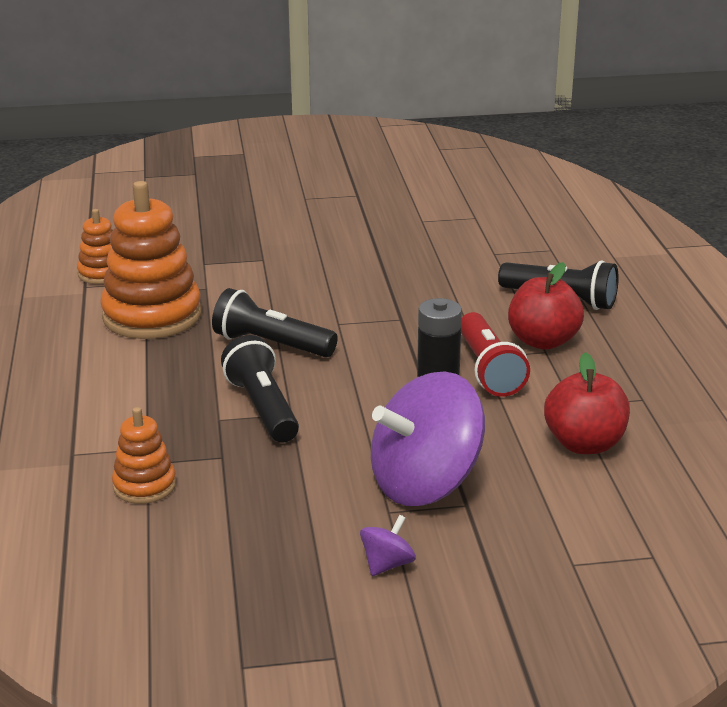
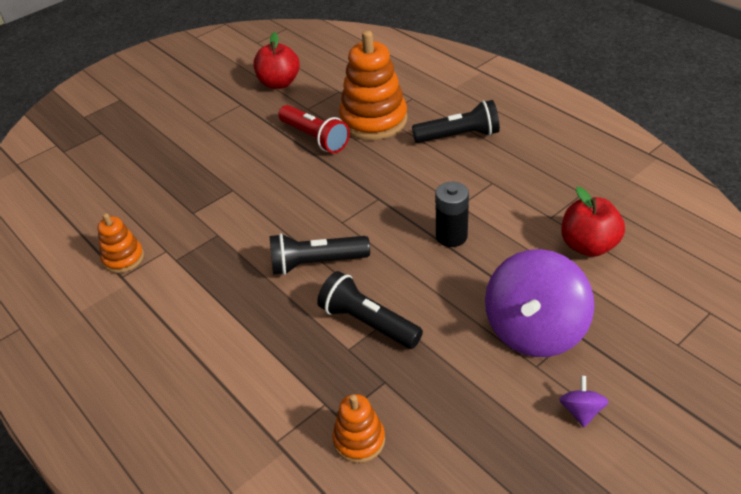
camera: 30 degrees left, 15 degrees up
(152, 316) = (203, 279): orange stacking toy -> orange stacking toy (373, 120)
(488, 370) = (475, 215): red flashlight -> red flashlight (314, 138)
(543, 341) = (483, 175): red apple -> red apple (279, 83)

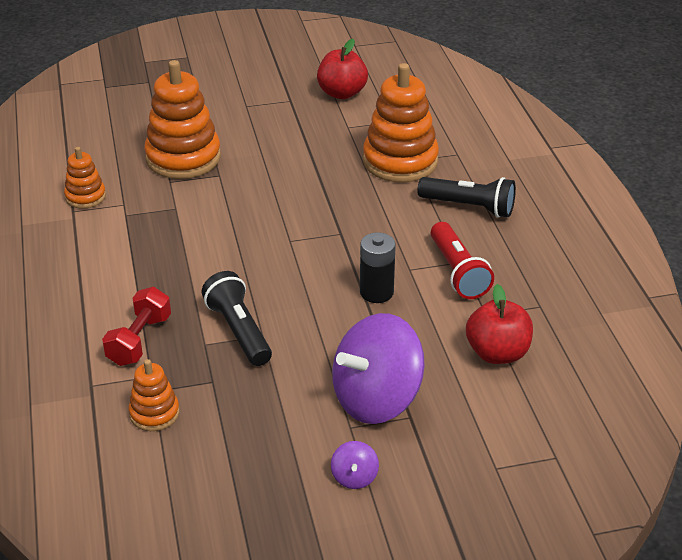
camera: 25 degrees right, 5 degrees down
(188, 187) = (183, 158): none -> orange stacking toy
(286, 374) = (139, 340): none -> red dumbbell
(314, 138) = (330, 157): red flashlight -> red flashlight (457, 272)
(316, 263) = (237, 265): black flashlight -> none
(581, 411) = (354, 477): purple spinning top -> purple spinning top turned 150 degrees clockwise

